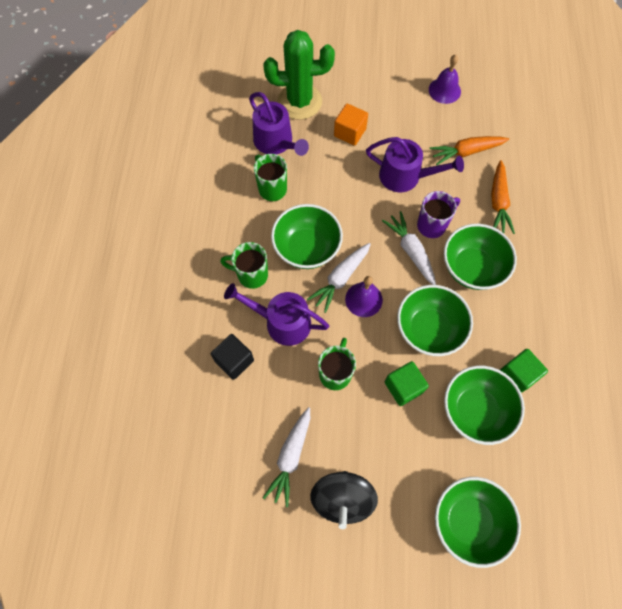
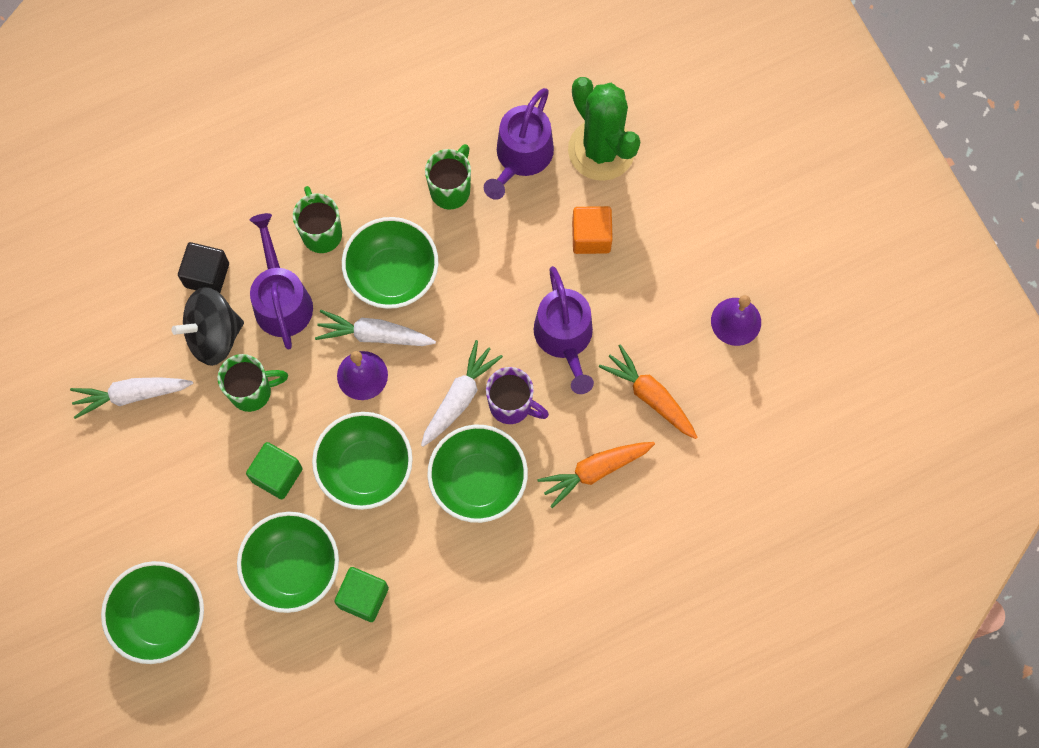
camera: 60 degrees right, 5 degrees up
(342, 499) = (115, 473): black spinning top -> black spinning top (214, 335)

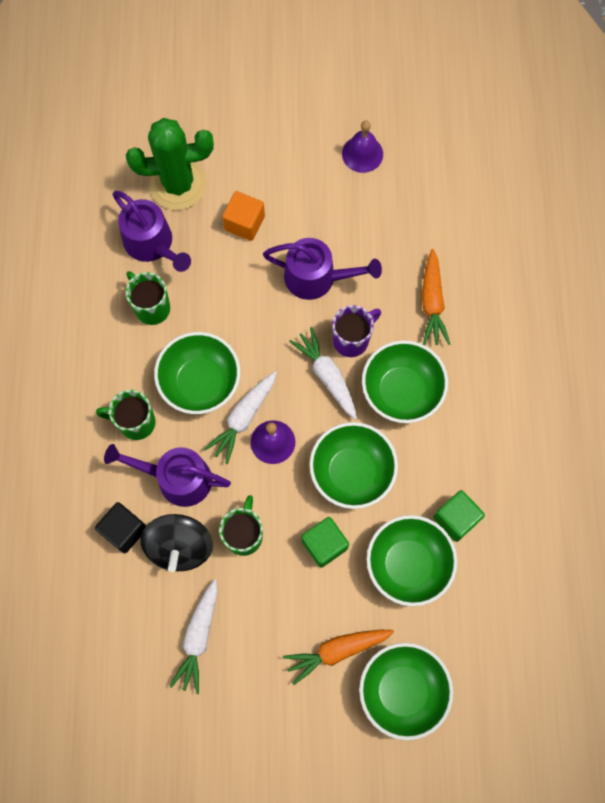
camera: 65 degrees left, 0 degrees up
(650, 396) = (391, 238): orange carrot -> orange carrot (337, 650)

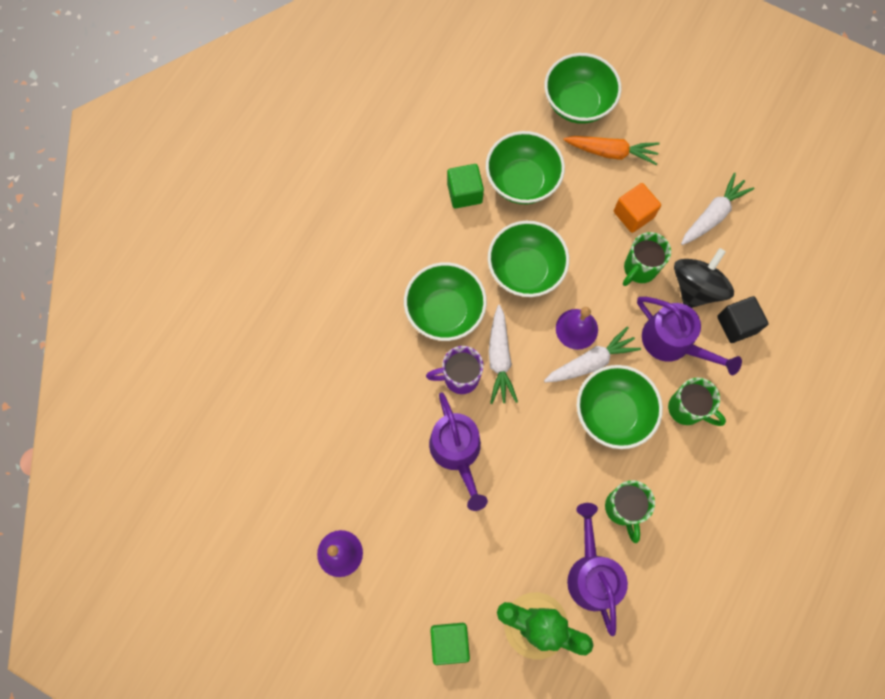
camera: 150 degrees left, 0 degrees up
(244, 223) = (493, 545): orange cube -> orange cube (633, 214)
(316, 278) = (457, 452): purple watering can -> purple watering can turned 150 degrees counterclockwise
(324, 544) = (578, 228): green cube -> green cube (449, 642)
(432, 303) = (370, 371): orange carrot -> none

